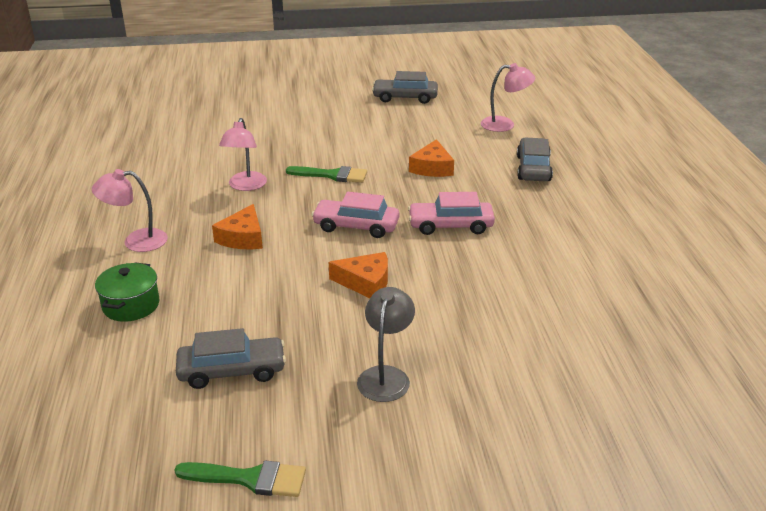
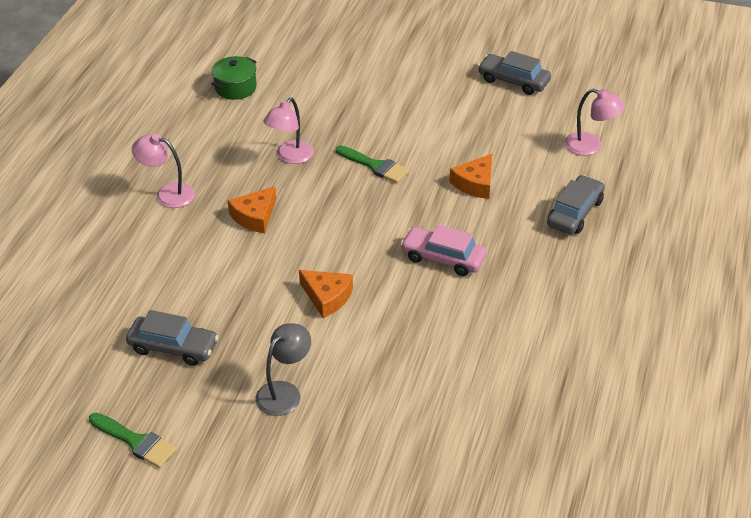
camera: 25 degrees right, 10 degrees up
(131, 305) = (132, 259): green pot -> green pot (235, 88)
(356, 226) = (358, 233): pink car -> none

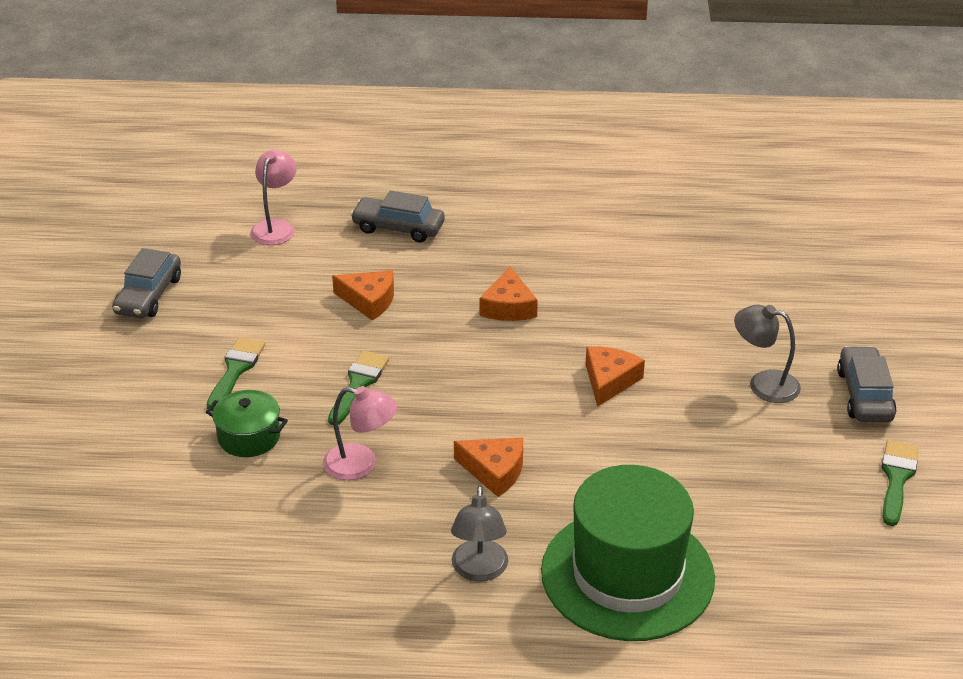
camera: 105 degrees left, 5 degrees down
(126, 260) = (627, 574): none -> green hat
(167, 194) = (479, 570): pink lamp -> grey lamp
(173, 347) = (750, 486): grey car -> grey car (864, 395)
(235, 88) = (204, 562): green pot -> green pot (249, 437)
(412, 113) = (235, 370): none -> green brush
(443, 258) = (508, 307): pink car -> orange cheese

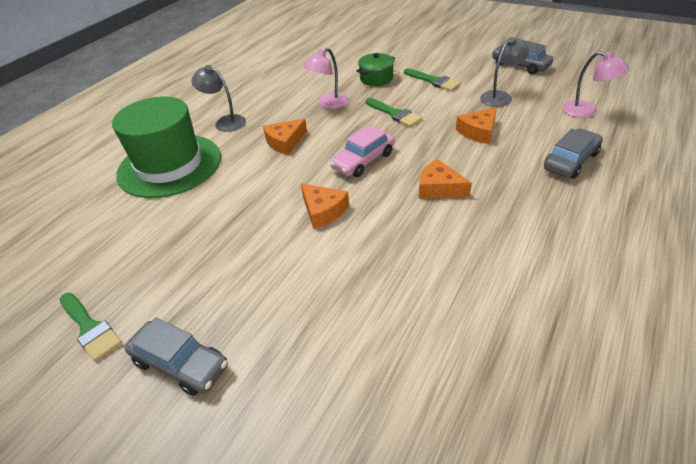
camera: 120 degrees right, 5 degrees up
(492, 380) = (363, 161): none -> pink car
(763, 384) = (252, 296): grey lamp -> grey lamp (500, 96)

